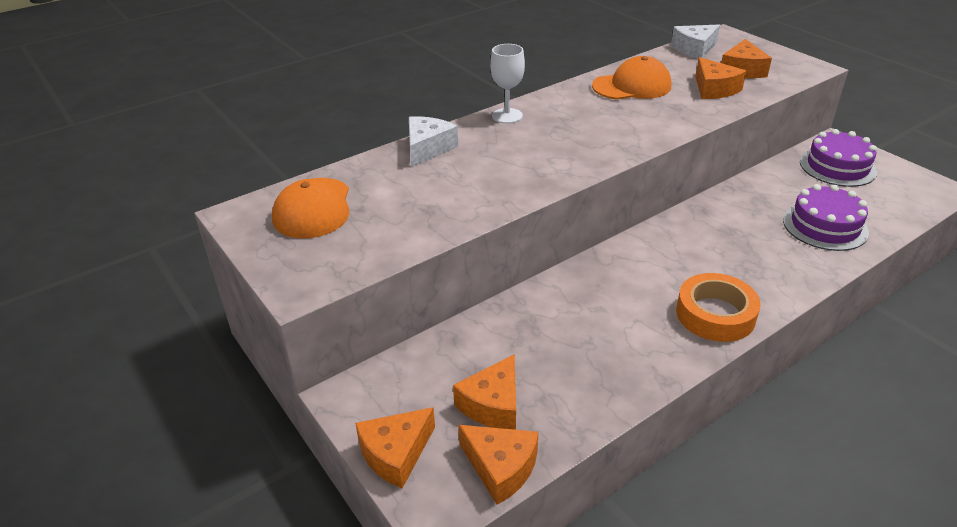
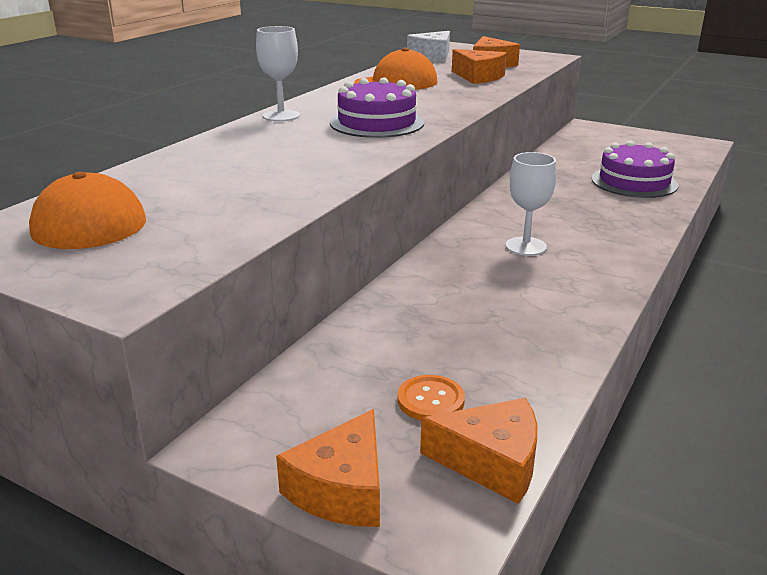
camera: 25 degrees left, 10 degrees down
(428, 148) = (206, 149): white cheese -> none
(493, 405) = (430, 400): orange cheese -> orange button
(665, 279) = (525, 246): none -> white goblet
(715, 314) = (600, 264): orange tape -> none
(837, 167) = (605, 142): purple cake -> purple cake (377, 123)

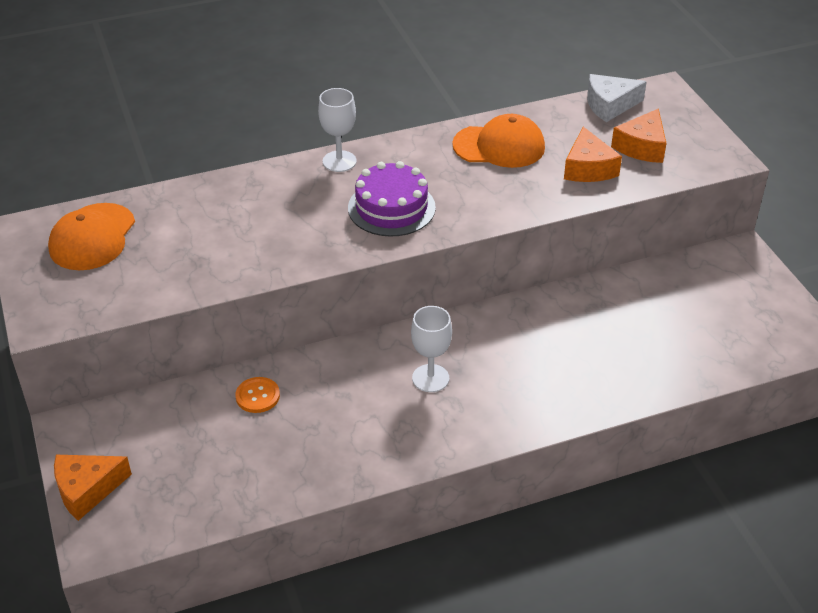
camera: 40 degrees right, 15 degrees up
(430, 400) = (192, 466): orange button -> orange button (257, 396)
(491, 462) = (168, 524): orange cheese -> none
(634, 182) = (644, 355): purple cake -> none

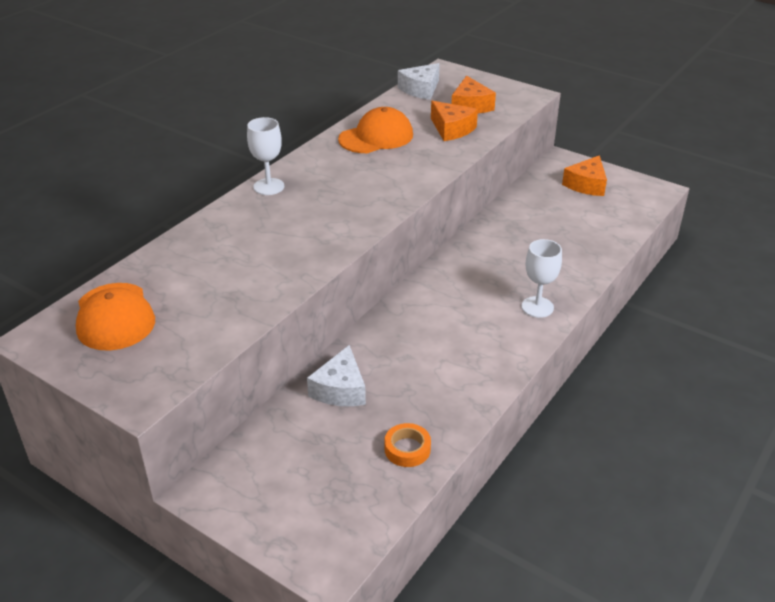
camera: 35 degrees left, 5 degrees down
(87, 490) = (272, 530): orange cheese -> orange cheese (586, 184)
(256, 482) = (407, 449): none -> orange tape
(257, 396) = (340, 389): orange button -> white cheese
(391, 208) = (345, 201): purple cake -> none
(430, 378) = (455, 317): white goblet -> white goblet (537, 307)

